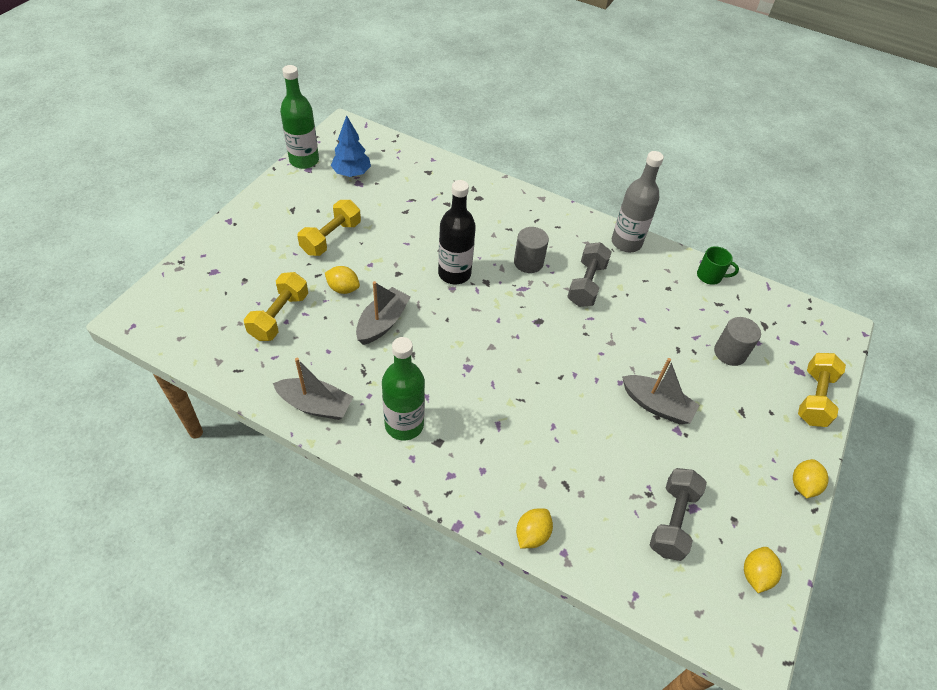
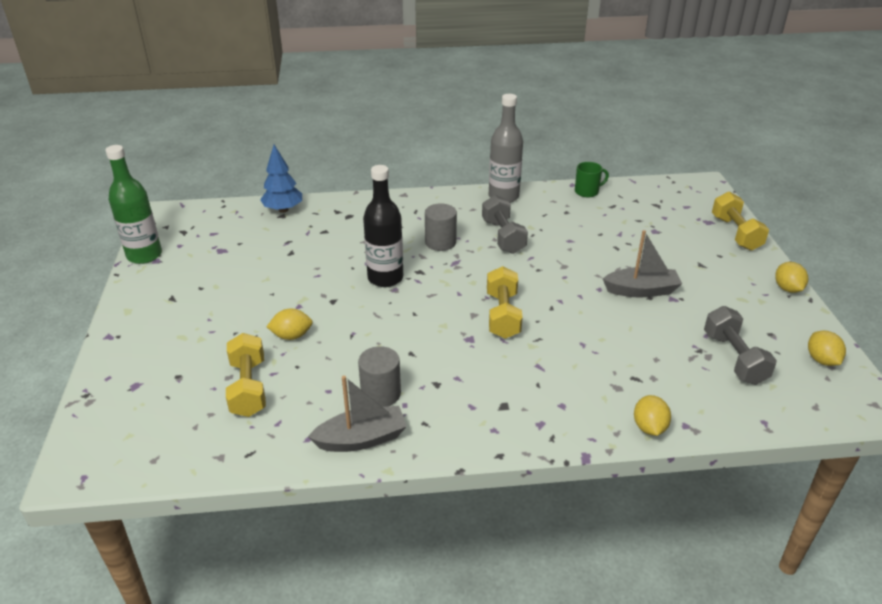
camera: 30 degrees left, 15 degrees down
(331, 238) = (237, 303): yellow dumbbell -> yellow dumbbell (502, 315)
(352, 173) = (206, 246): blue tree -> blue tree (283, 210)
(382, 323) = (358, 344): grey boat -> none
(404, 424) = (460, 409): green bottle -> none
(730, 353) = (653, 232): grey cylinder -> grey cylinder (381, 394)

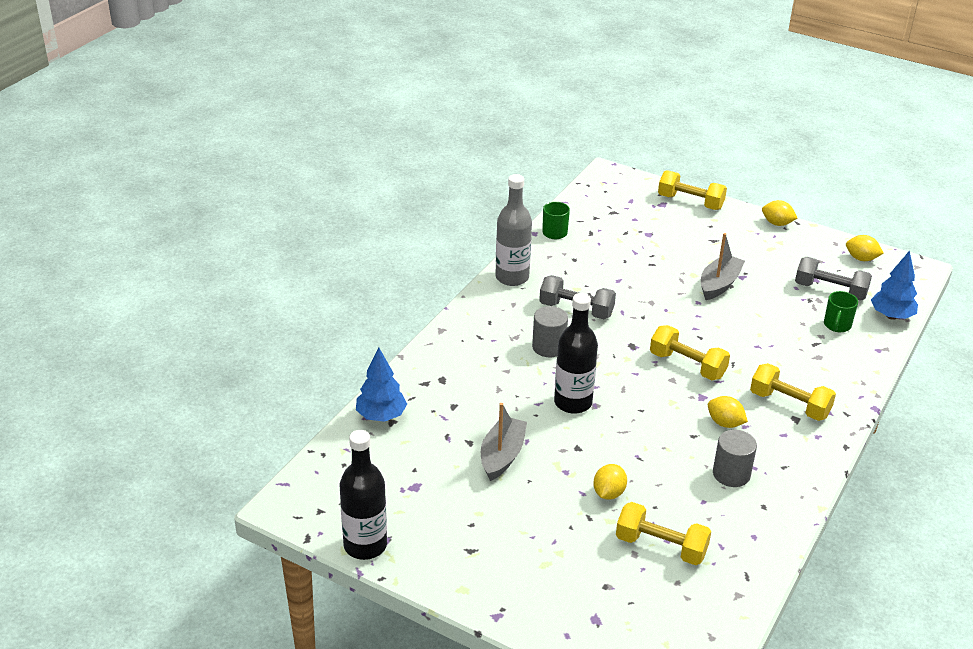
camera: 55 degrees left, 0 degrees up
(144, 255) = (365, 545): green bottle -> black bottle
(361, 439) = (777, 507): grey boat -> grey boat (502, 456)
(520, 394) = (789, 405): none -> yellow dumbbell
(649, 427) = (869, 366): yellow lemon -> yellow lemon (725, 423)
(684, 382) = (837, 325): none -> green mug
(757, 415) = (891, 316): none -> blue tree

